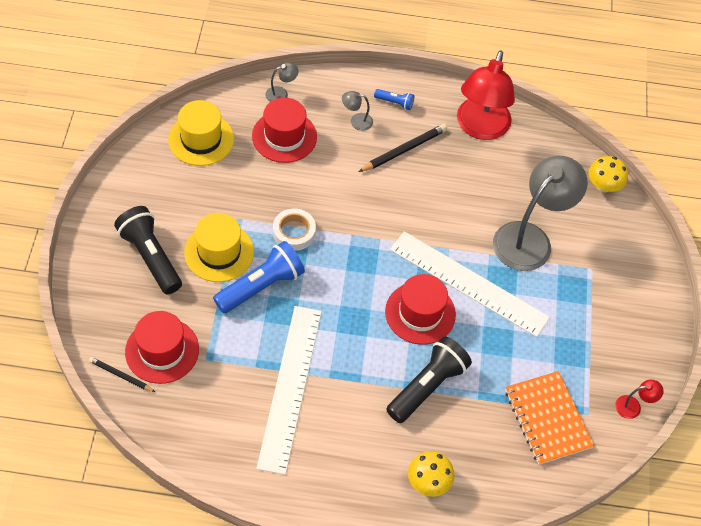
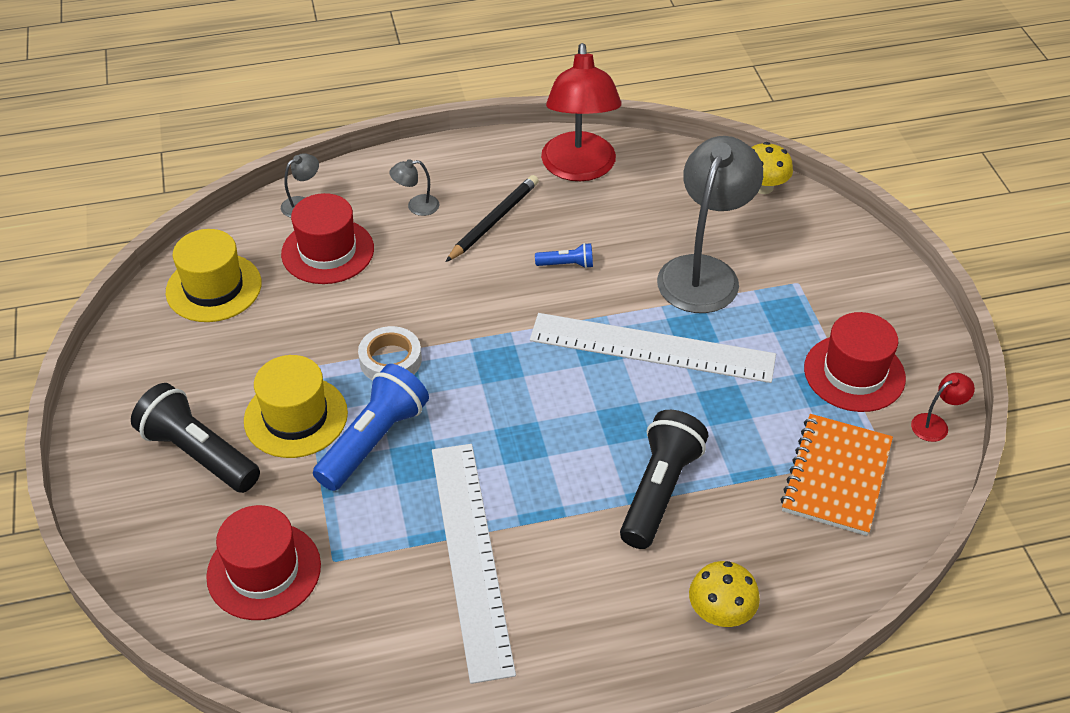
camera: 15 degrees left, 10 degrees down
(120, 375) = (214, 626): black pencil -> none
(395, 103) = (457, 172): blue flashlight -> blue flashlight (567, 264)
(420, 313) = (606, 404): red hat -> red hat (854, 373)
(547, 419) = (836, 476): orange notebook -> orange notebook turned 60 degrees clockwise

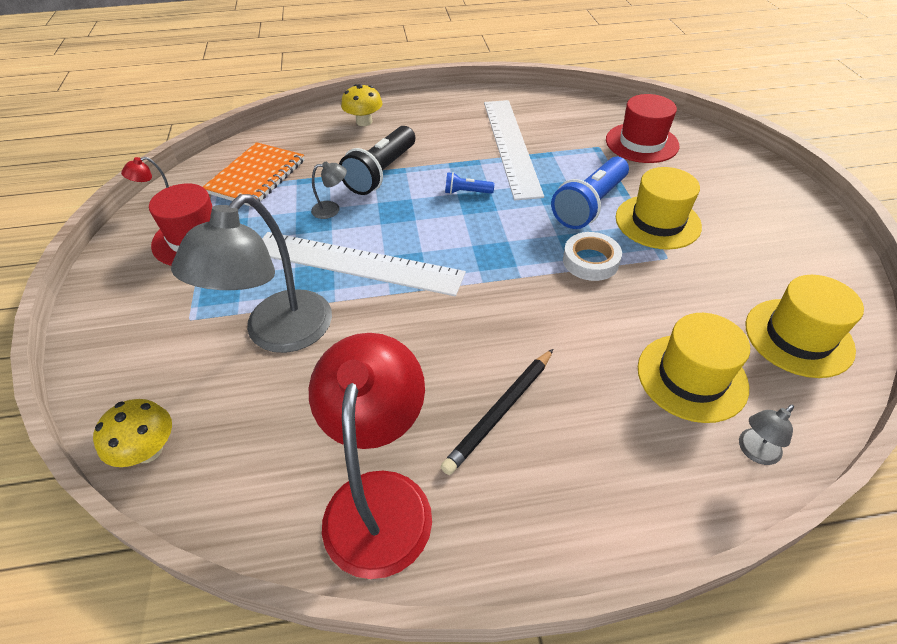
camera: 175 degrees left, 0 degrees up
(199, 454) = (722, 201): black flashlight -> none
(328, 251) = (691, 377): red hat -> yellow hat
(416, 206) = (601, 440): grey lamp -> grey lamp (332, 209)
(567, 264) = (420, 349): blue flashlight -> blue flashlight (466, 192)

